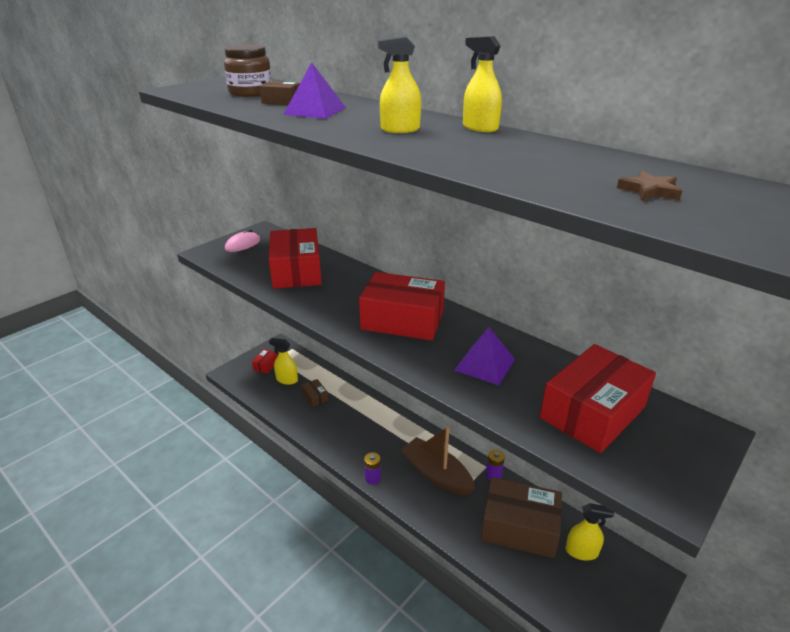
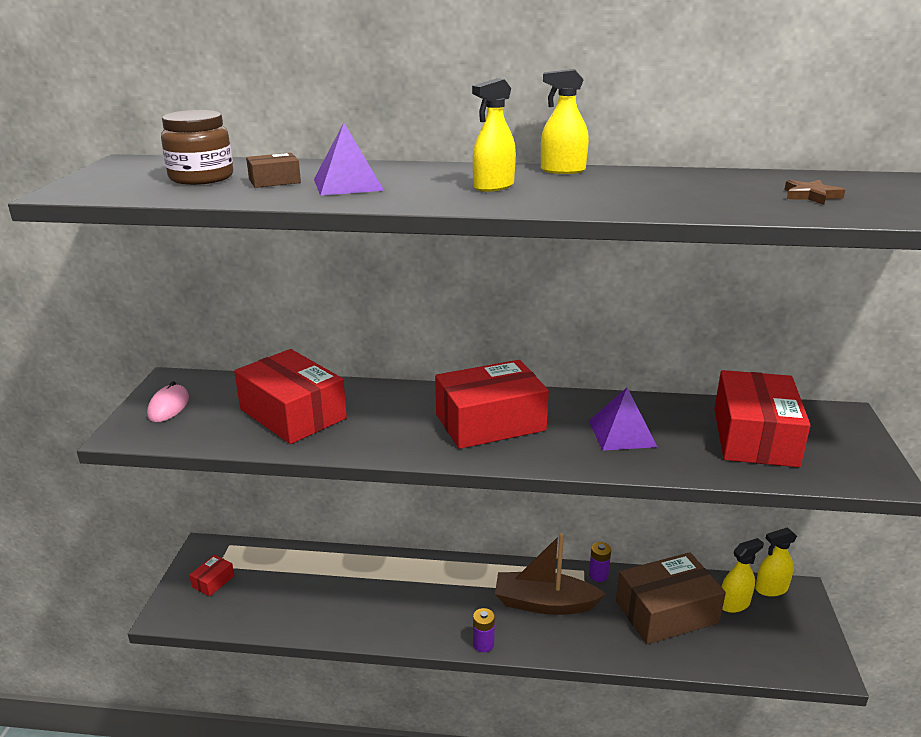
camera: 35 degrees left, 5 degrees down
(266, 365) = (213, 581): red box -> red box turned 45 degrees clockwise
(287, 380) = (262, 586): yellow spray bottle -> yellow spray bottle (771, 589)
(315, 397) = (322, 589): brown box -> none

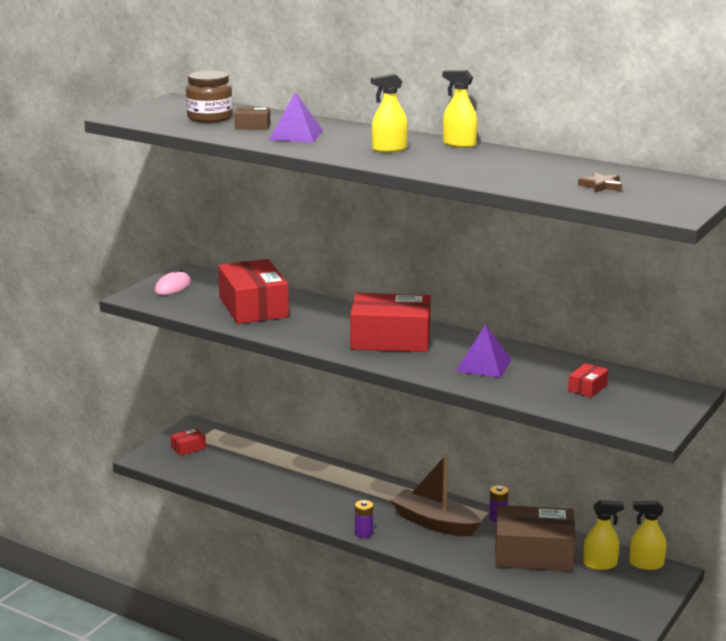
camera: 25 degrees right, 5 degrees down
(754, 437) = (587, 388): red box -> red box, size x0.43

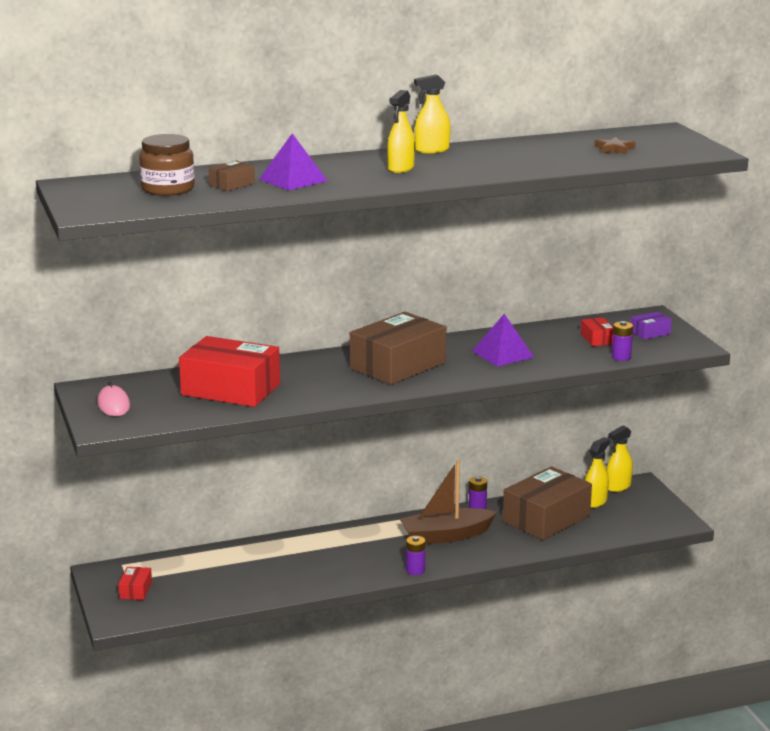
camera: 50 degrees left, 0 degrees up
(390, 339) = (398, 365): red box -> brown box
(567, 409) = (621, 357): none -> purple battery
(646, 403) = (650, 333): none -> purple box

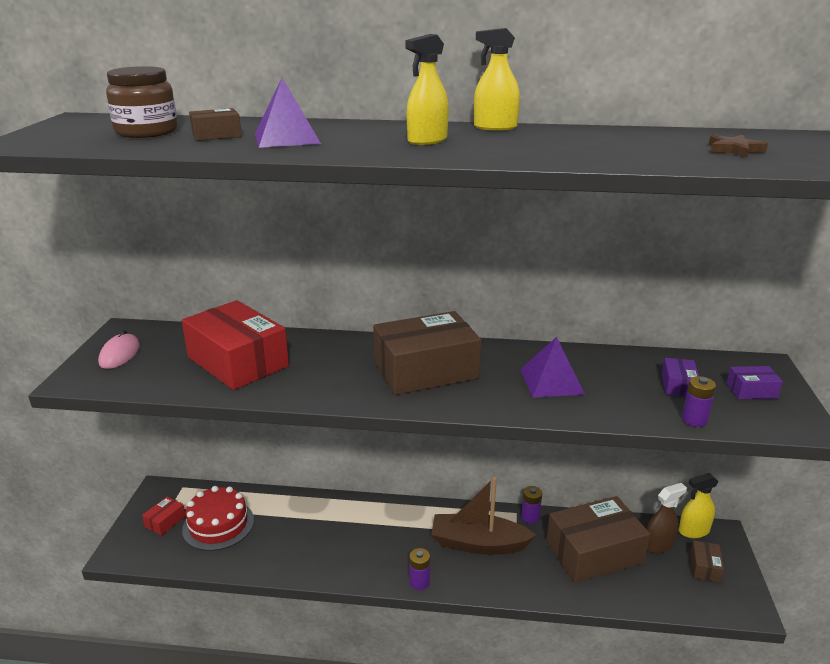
camera: 25 degrees right, 5 degrees up
(192, 580) = (218, 525): none -> red cake
(595, 502) = (658, 545): yellow spray bottle -> brown spray bottle
(597, 339) = (678, 385): red box -> purple box
(638, 507) = (704, 567): none -> brown box

